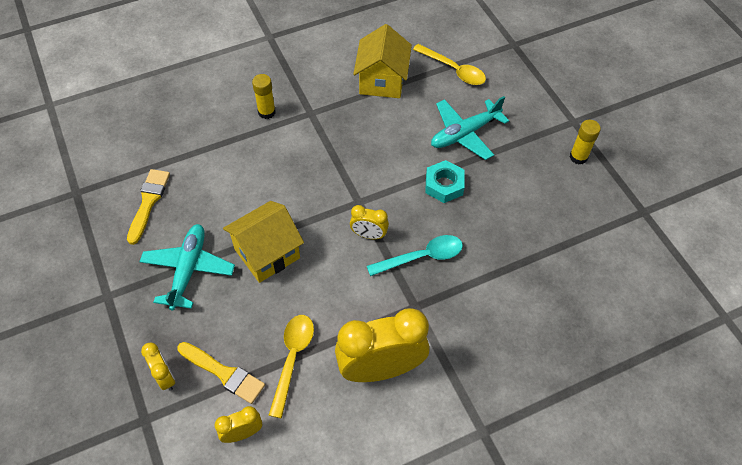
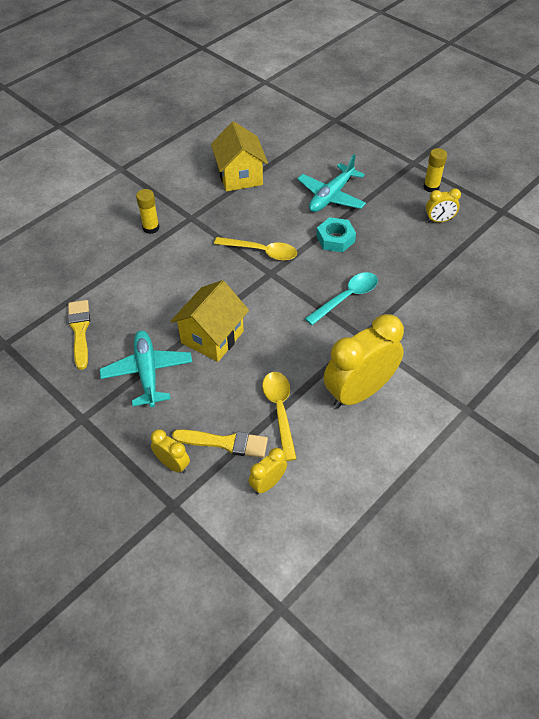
camera: 20 degrees left, 5 degrees down
(369, 235) = (293, 295): yellow clock -> yellow clock (439, 220)
(454, 70) = (296, 151): yellow spoon -> yellow spoon (261, 252)

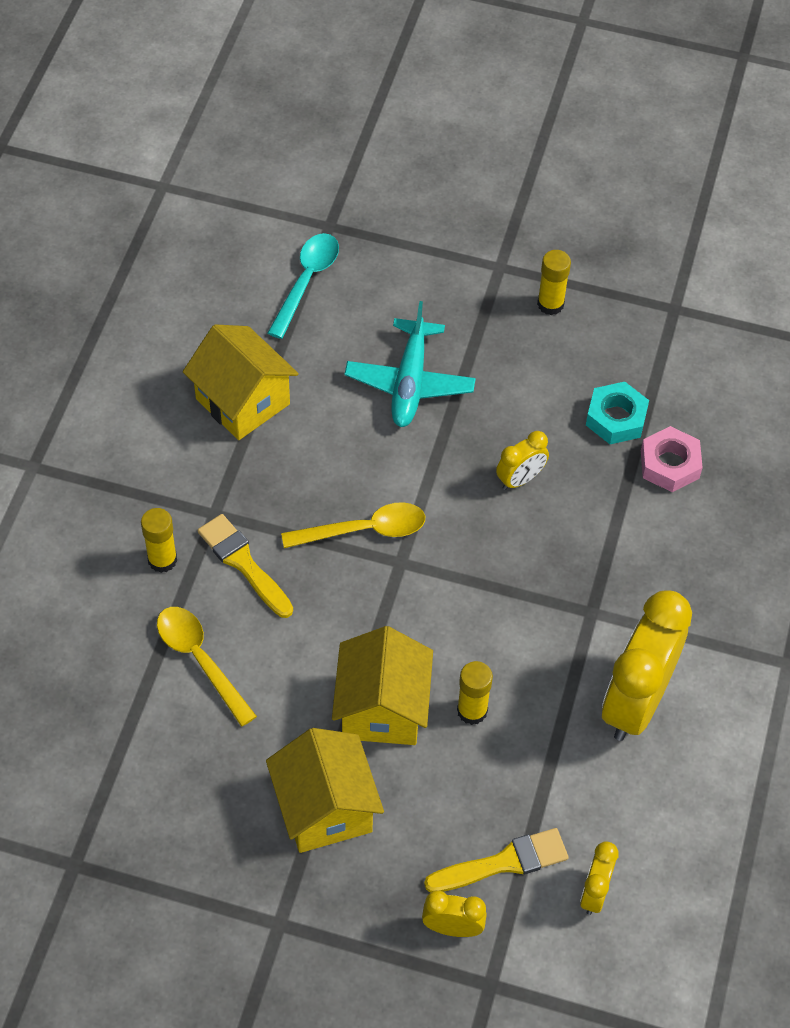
camera: 30 degrees left, 5 degrees up
(80, 331) = (176, 788): yellow brush -> yellow brush (243, 563)
(147, 372) = (325, 808): turquoise plane -> yellow house
(260, 358) = (472, 711): none -> yellow glue stick
(280, 410) = (547, 780): yellow spoon -> yellow spoon (200, 660)
(335, 239) = (461, 460): turquoise nut -> turquoise nut (616, 418)
(346, 297) = (535, 557): turquoise spoon -> turquoise spoon (306, 281)
(439, 220) = (594, 363): yellow clock -> yellow clock (520, 479)
(454, 282) = (669, 464): none -> pink nut

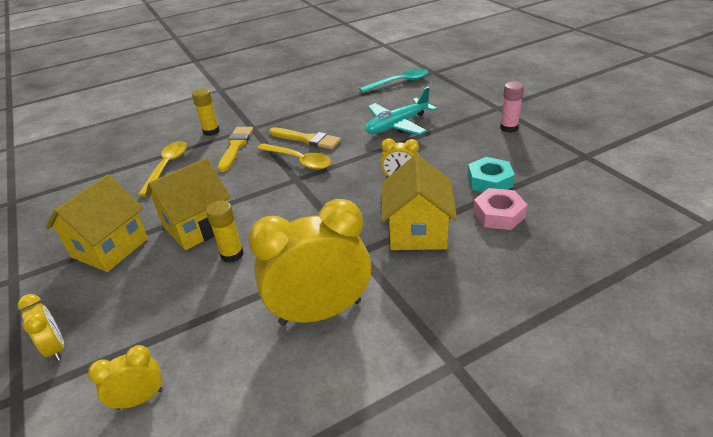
camera: 50 degrees right, 20 degrees down
(242, 401) = (318, 103): yellow house -> yellow house (417, 231)
(503, 863) = (129, 337): yellow brush -> yellow brush (307, 139)
(550, 304) = (509, 128): yellow glue stick -> pink glue stick

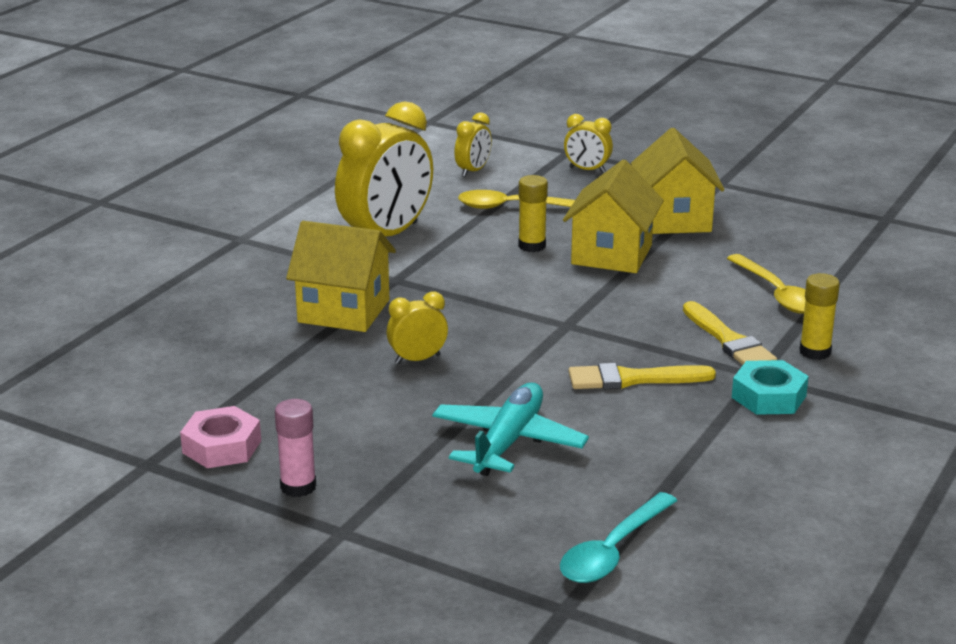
camera: 145 degrees right, 10 degrees down
(299, 161) = (597, 346): yellow spoon -> yellow spoon (513, 207)
(417, 231) = (344, 311): yellow house -> yellow house turned 45 degrees counterclockwise
(489, 181) = (286, 387): turquoise nut -> turquoise nut (769, 397)
(498, 214) = (253, 351): pink nut -> pink nut (222, 447)

